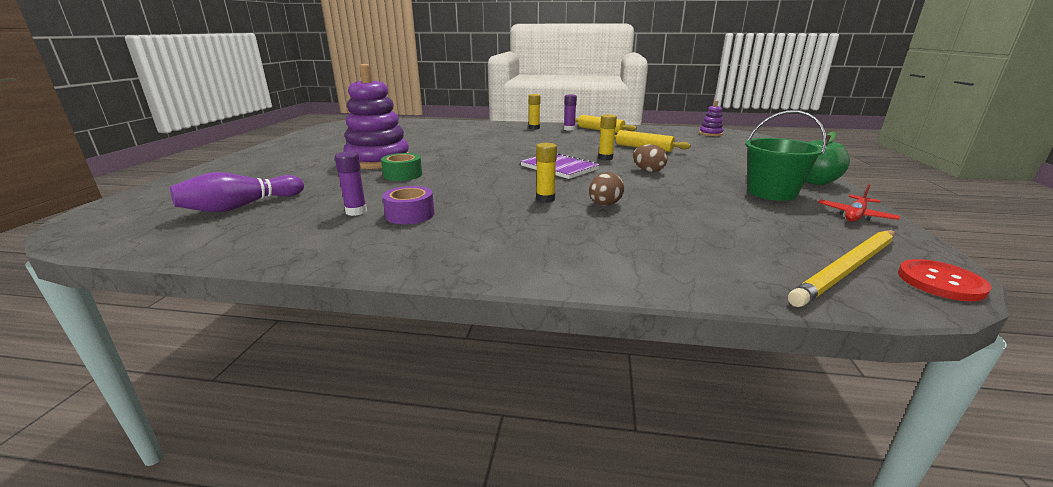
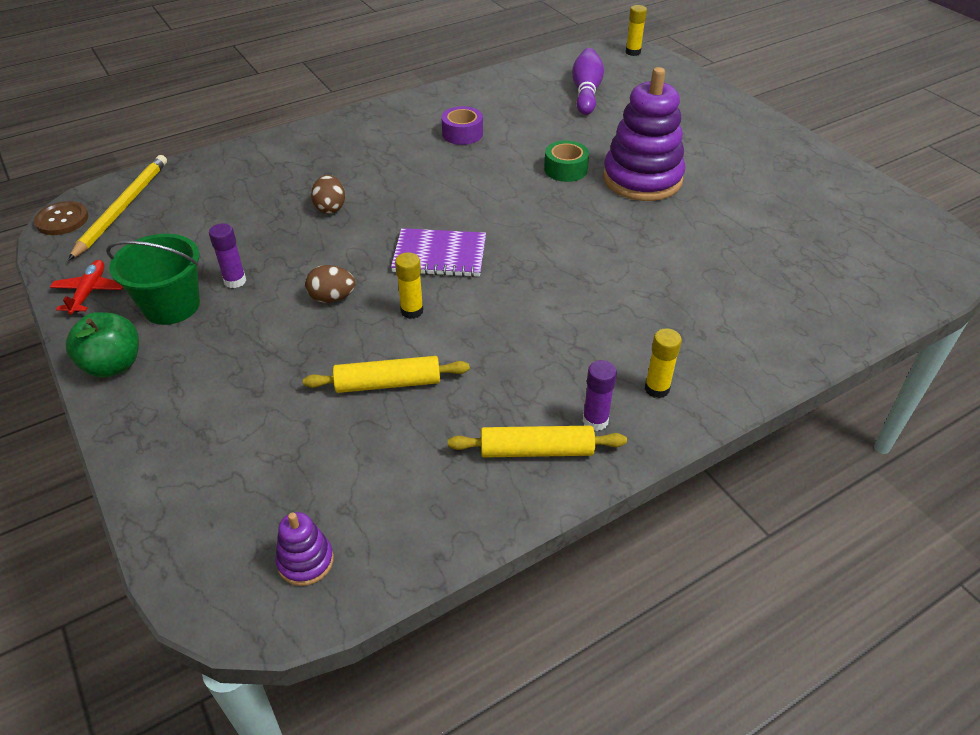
camera: 140 degrees right, 20 degrees up
(356, 211) = (503, 120): purple glue stick -> purple glue stick (235, 281)
(545, 199) = (388, 193): yellow glue stick -> yellow glue stick (633, 52)
(940, 282) = (62, 220): red button -> brown button

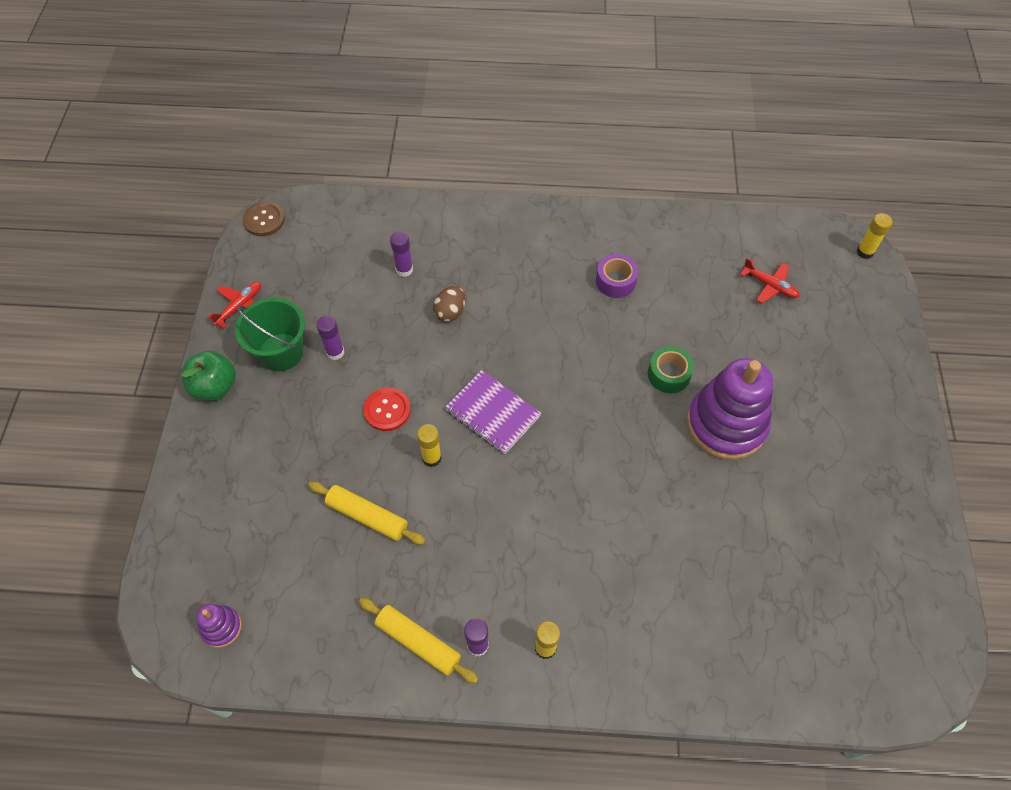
camera: 35 degrees right, 15 degrees up
(123, 208) = (309, 229): yellow pencil -> none
(255, 198) = (404, 269): none -> purple glue stick
(332, 298) = (387, 410): brown egg -> red button
(586, 92) = (769, 285): purple bowling pin -> red plane

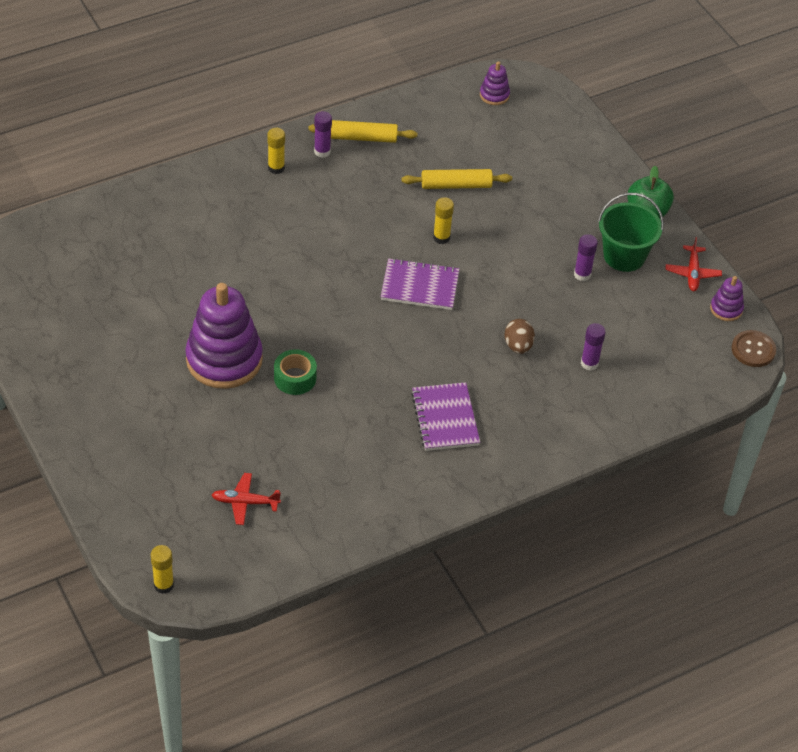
camera: 145 degrees right, 10 degrees down
(247, 262) = (726, 309): none -> purple stacking toy
(387, 410) = (503, 253): red button -> none
(561, 279) = (445, 418): none -> purple notebook
(615, 281) = (393, 439): purple tape -> none

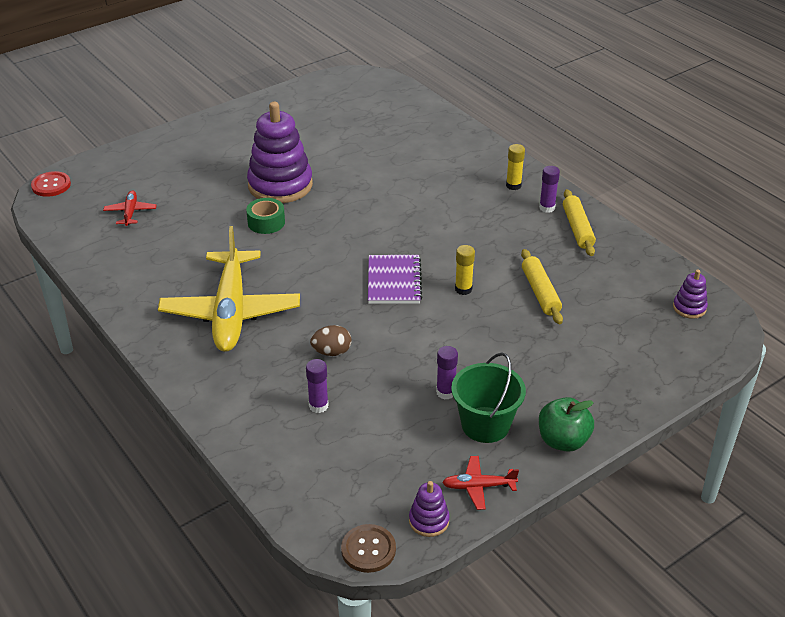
camera: 85 degrees right, 10 degrees down
(163, 585) = (51, 185): yellow glue stick -> red button
(445, 418) = (231, 311): purple notebook -> yellow plane

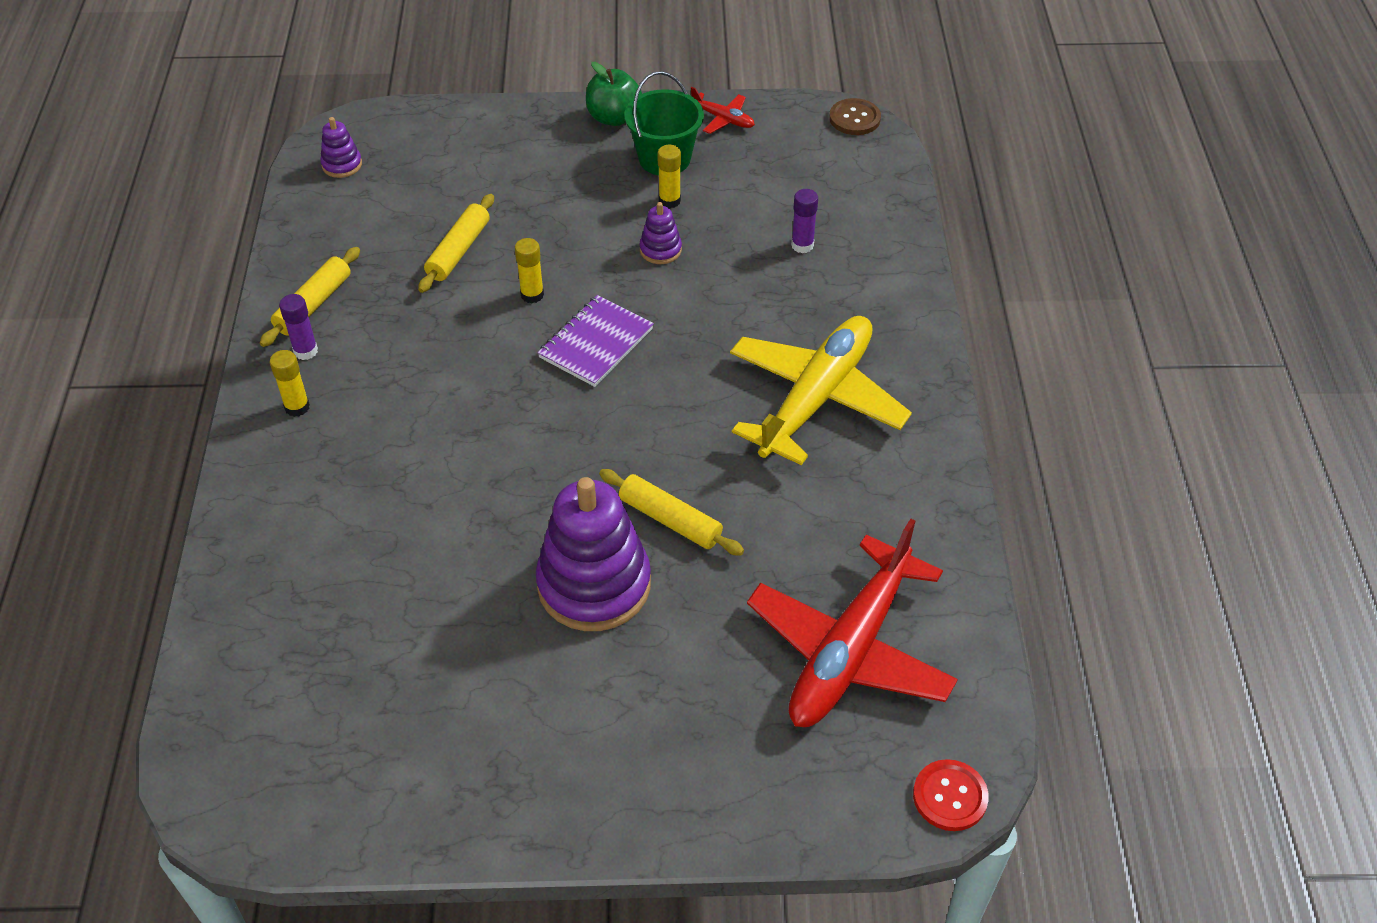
camera: 145 degrees left, 10 degrees up
(130, 212) = (850, 649): red plane -> red plane, size x2.40
(266, 222) = (670, 520): green tape -> yellow rolling pin
(332, 352) = (742, 293): brown egg -> none
(429, 521) = (788, 115): purple stacking toy -> purple stacking toy (660, 250)
(445, 392) = (669, 201): purple glue stick -> yellow glue stick

